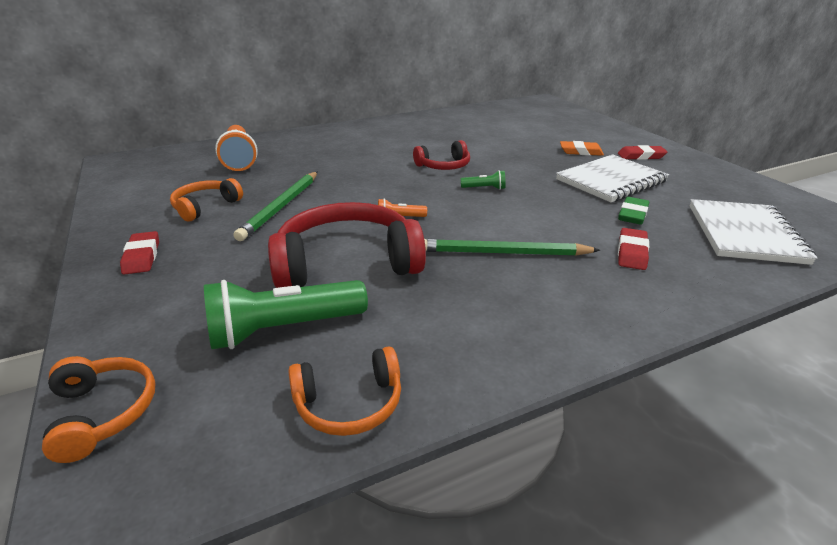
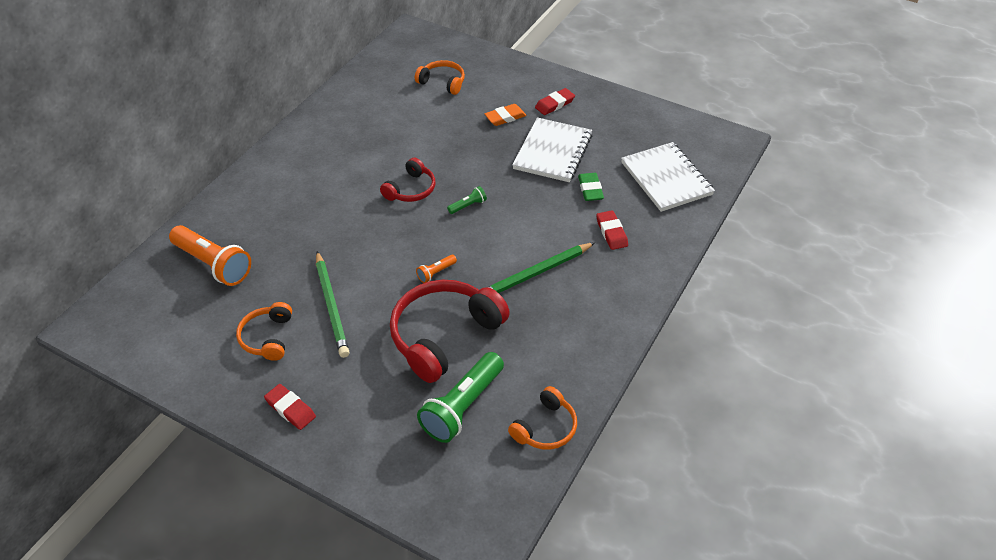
camera: 35 degrees left, 15 degrees up
(103, 412) = (428, 507): orange headphones -> orange headphones (442, 82)

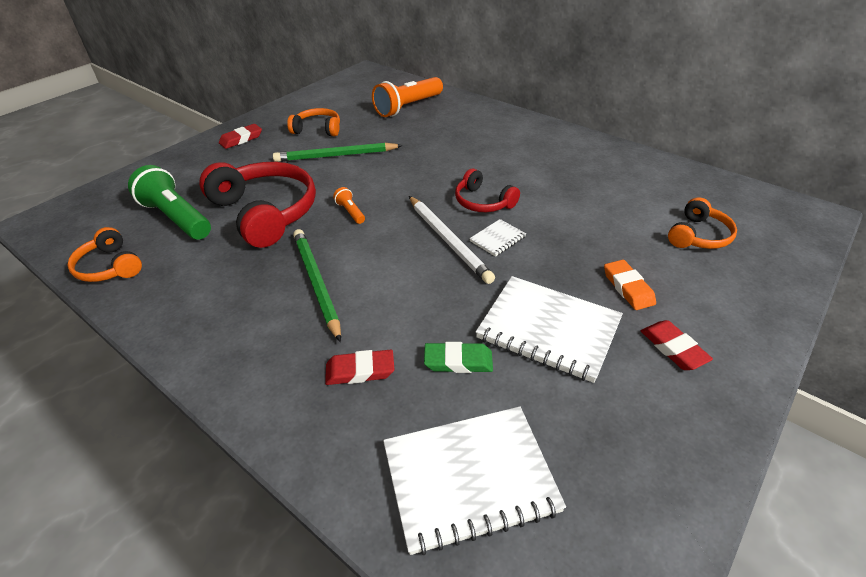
camera: 100 degrees right, 5 degrees down
(462, 178) = (497, 239): none -> white notebook
(468, 205) = (448, 240): green flashlight -> white pencil

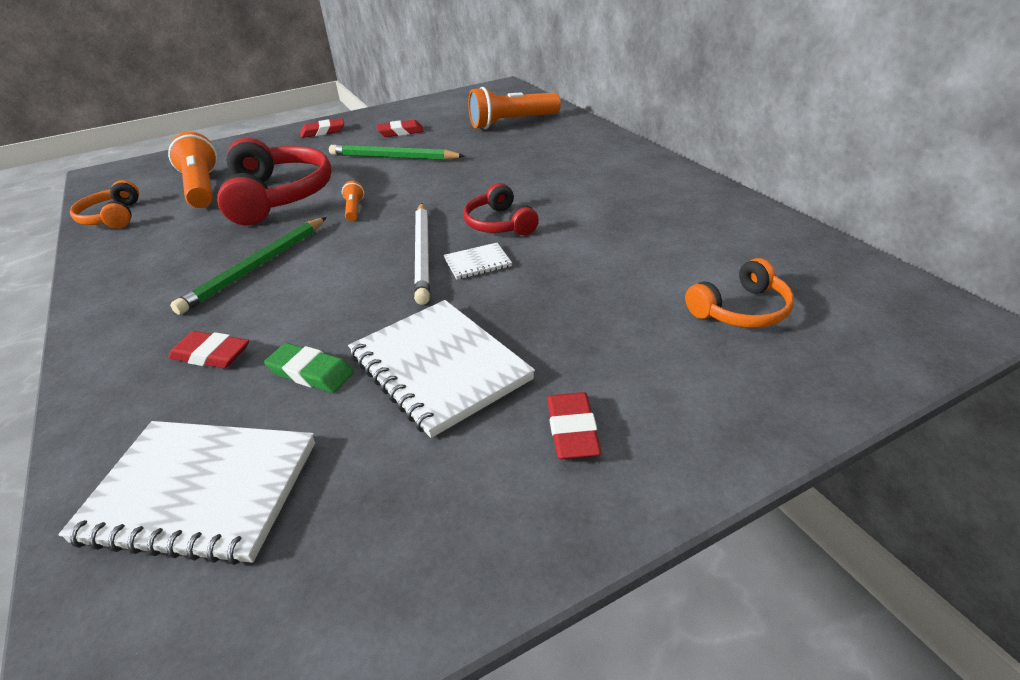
camera: 25 degrees right, 5 degrees down
(176, 218) = (202, 188): green flashlight -> orange flashlight
(317, 283) = (257, 266): green pencil -> green pencil turned 150 degrees counterclockwise
(318, 129) = (400, 132): orange headphones -> red eraser
(628, 288) = (582, 347): orange eraser -> none

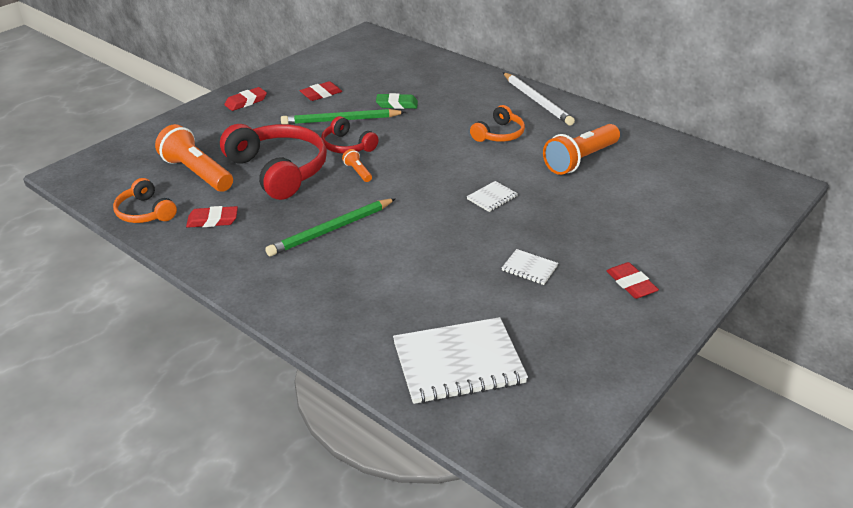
camera: 25 degrees left, 0 degrees up
(211, 355) = (372, 293): red eraser -> red eraser (212, 220)
(257, 266) = (331, 229): green pencil -> green pencil turned 45 degrees clockwise
(311, 372) = (453, 289): green eraser -> green eraser (397, 104)
(422, 254) = (447, 198): white pencil -> white pencil (536, 101)
(439, 367) = (529, 268): white notebook -> white notebook, size x0.46
(499, 224) = (481, 166): red headphones -> red headphones (347, 146)
(511, 123) = (410, 74): orange flashlight -> orange flashlight (580, 160)
(741, 310) = (673, 199): orange headphones -> orange headphones (499, 134)

